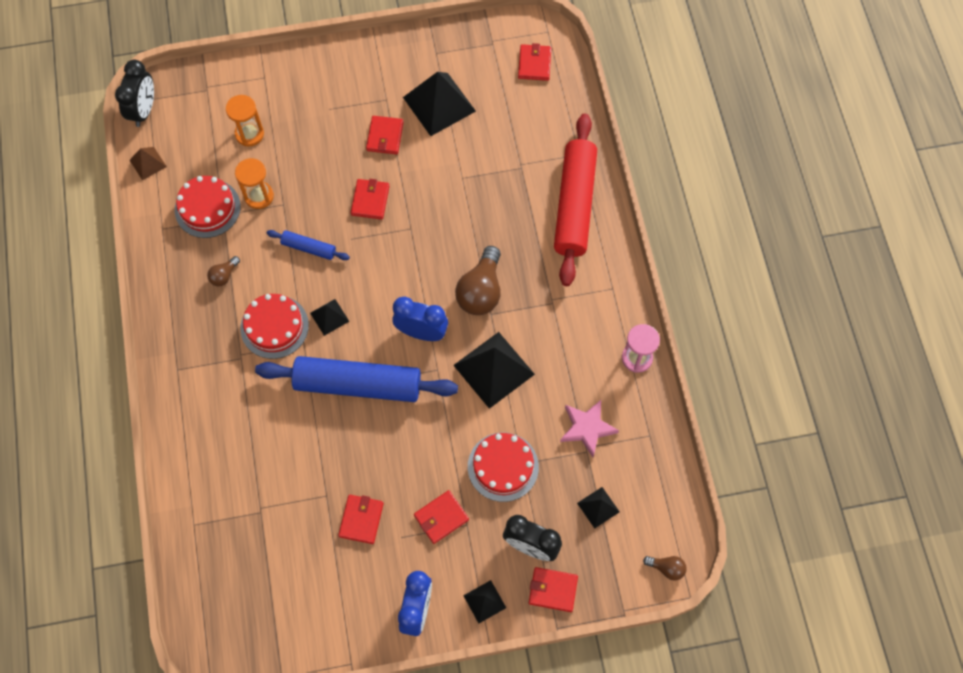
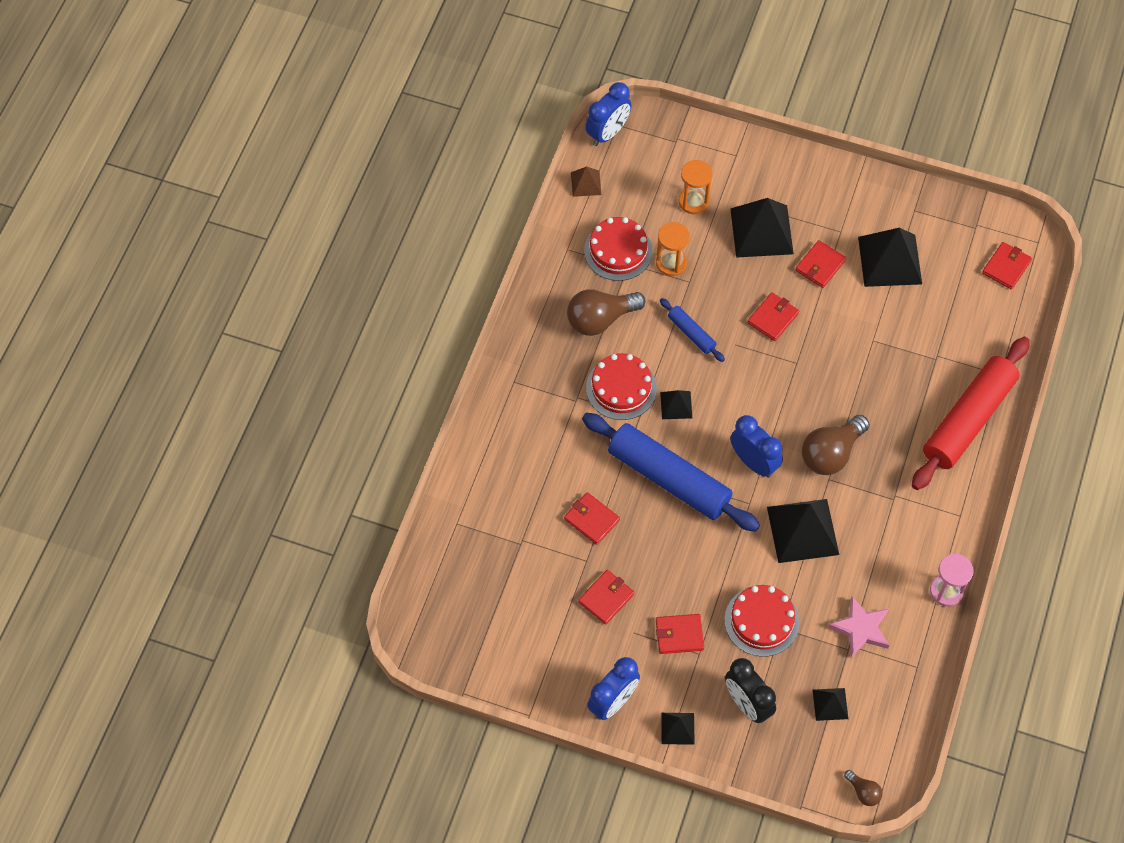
camera: 30 degrees right, 5 degrees down
(144, 110) = (608, 133): black clock -> blue clock
(224, 275) = (600, 319): brown light bulb -> brown light bulb, size x2.04
(320, 131) = (761, 231): none -> black pyramid
(553, 590) = (745, 752): red wallet -> red wallet (591, 519)

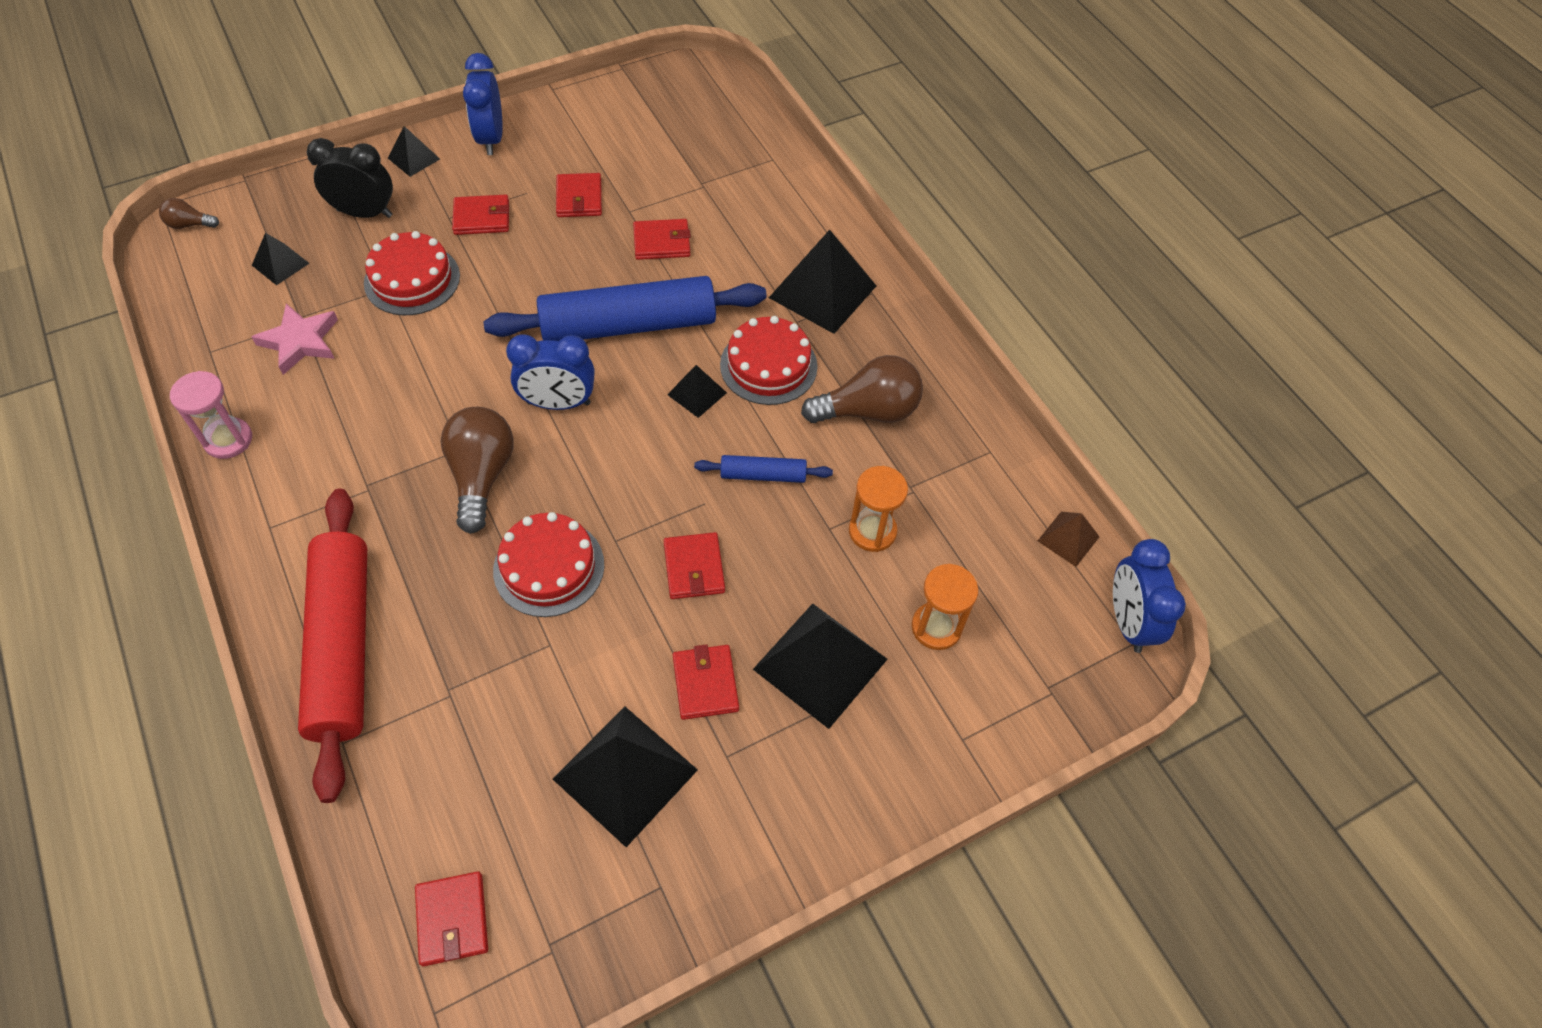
camera: 130 degrees right, 5 degrees down
(600, 319) = (868, 411): brown light bulb -> brown light bulb turned 60 degrees clockwise
(618, 251) = (940, 495): red cake -> red cake (549, 567)
(679, 635) = (482, 218): red wallet -> red wallet turned 45 degrees clockwise
(803, 530) = (443, 381): black pyramid -> black pyramid (822, 291)

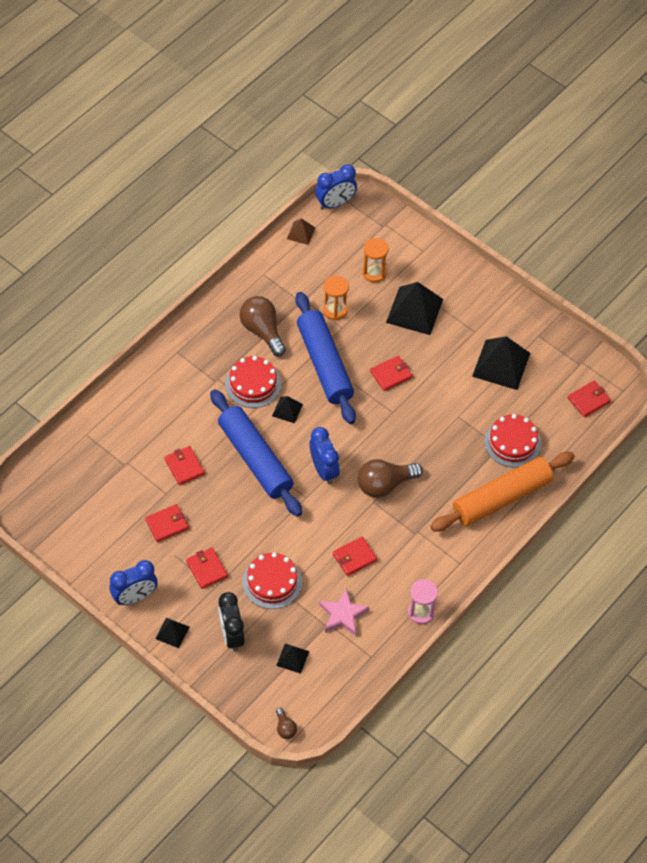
camera: 110 degrees left, 0 degrees up
(342, 646) = (502, 498): red rolling pin -> orange rolling pin
(549, 567) = (420, 433): red cake -> red cake (512, 442)
(705, 683) = (446, 350): red wallet -> red wallet (354, 557)
(763, 475) = (324, 364): blue rolling pin -> blue rolling pin, size x2.19
(822, 291) = (187, 375): black pyramid -> none

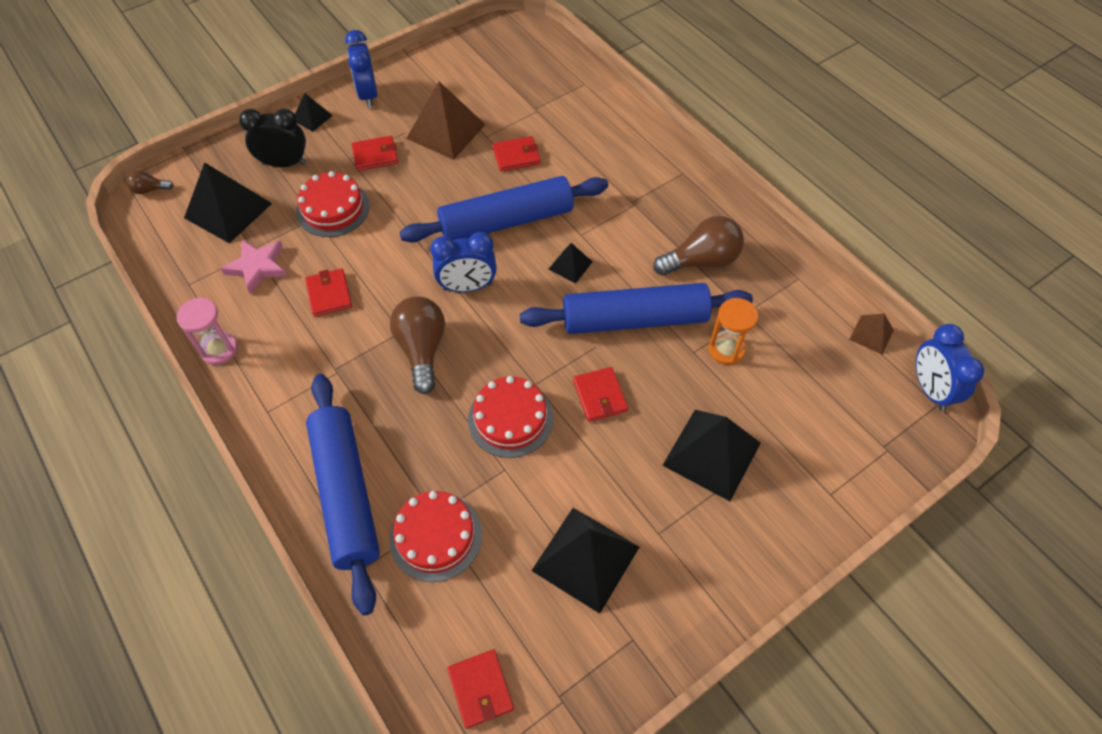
camera: 105 degrees right, 0 degrees up
(167, 524) = (446, 131): red wallet -> brown pyramid
(253, 384) = (619, 237): red cake -> red cake (510, 419)
(292, 658) = (228, 210): black pyramid -> black pyramid, size x1.97
(374, 272) = (791, 414): orange hourglass -> none
(502, 498) = (346, 494): orange rolling pin -> blue rolling pin

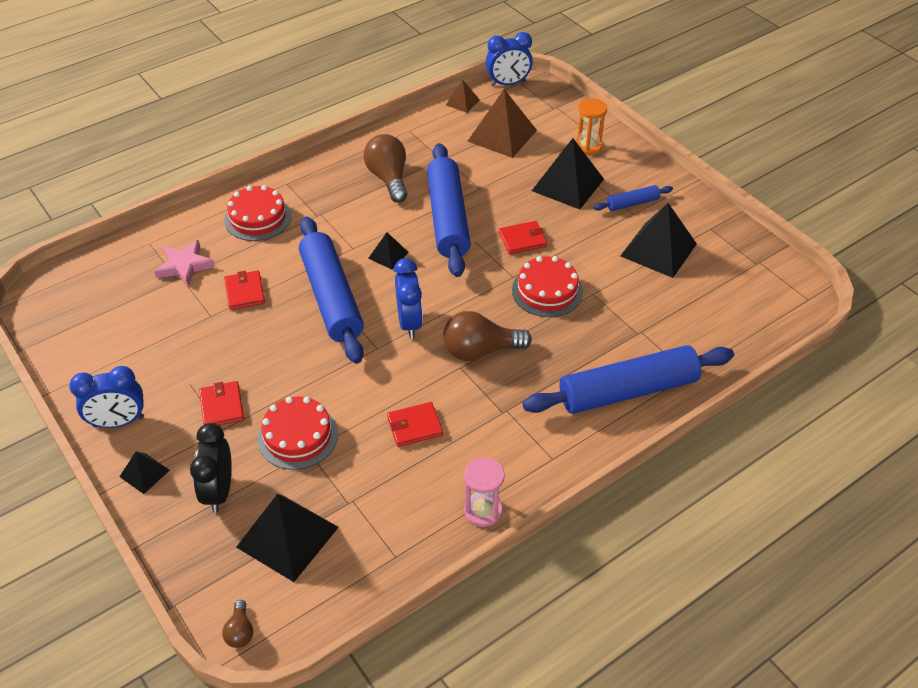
camera: 90 degrees left, 10 degrees down
(257, 267) = (375, 494): pink star -> pink star (184, 266)
(435, 536) = (655, 332): red cake -> red cake (258, 218)
(446, 131) = (196, 348): brown pyramid -> brown pyramid (502, 135)
(480, 689) = (762, 302): red wallet -> none
(680, 534) = (632, 203): none -> blue rolling pin
(726, 349) = (477, 171): orange hourglass -> orange hourglass (588, 146)

